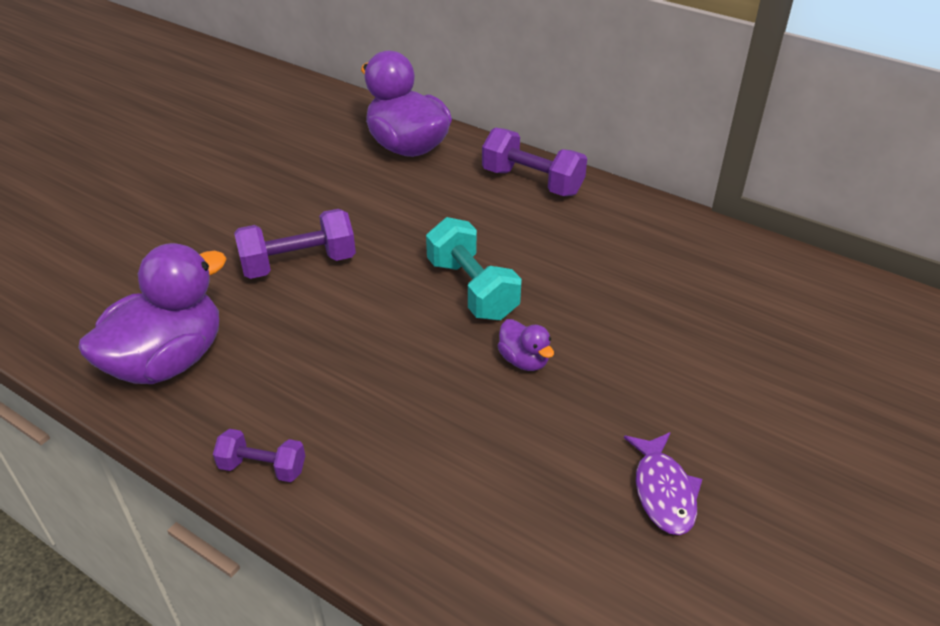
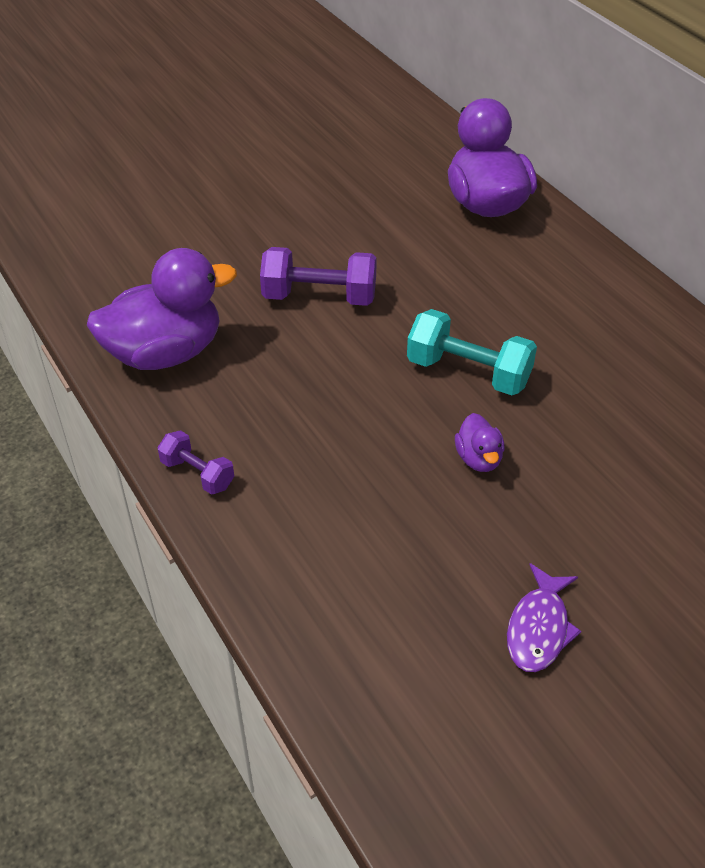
camera: 25 degrees right, 5 degrees up
(472, 289) = (468, 372): turquoise dumbbell -> turquoise dumbbell turned 60 degrees counterclockwise
(532, 182) = (594, 278): purple dumbbell -> none

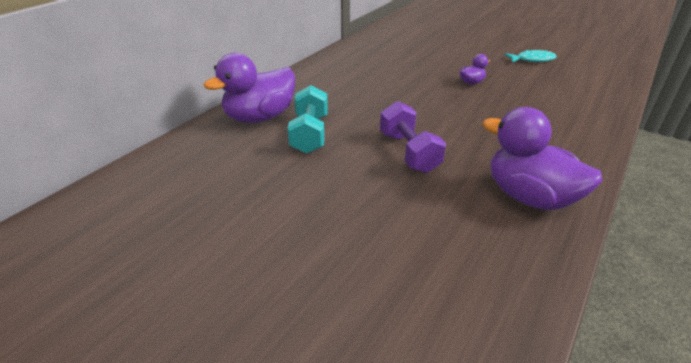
camera: 115 degrees left, 10 degrees down
(197, 474) = (589, 149): purple dumbbell -> none
(468, 372) = (420, 94): turquoise dumbbell -> turquoise dumbbell (309, 134)
(539, 628) = (532, 60): purple fish -> turquoise fish

